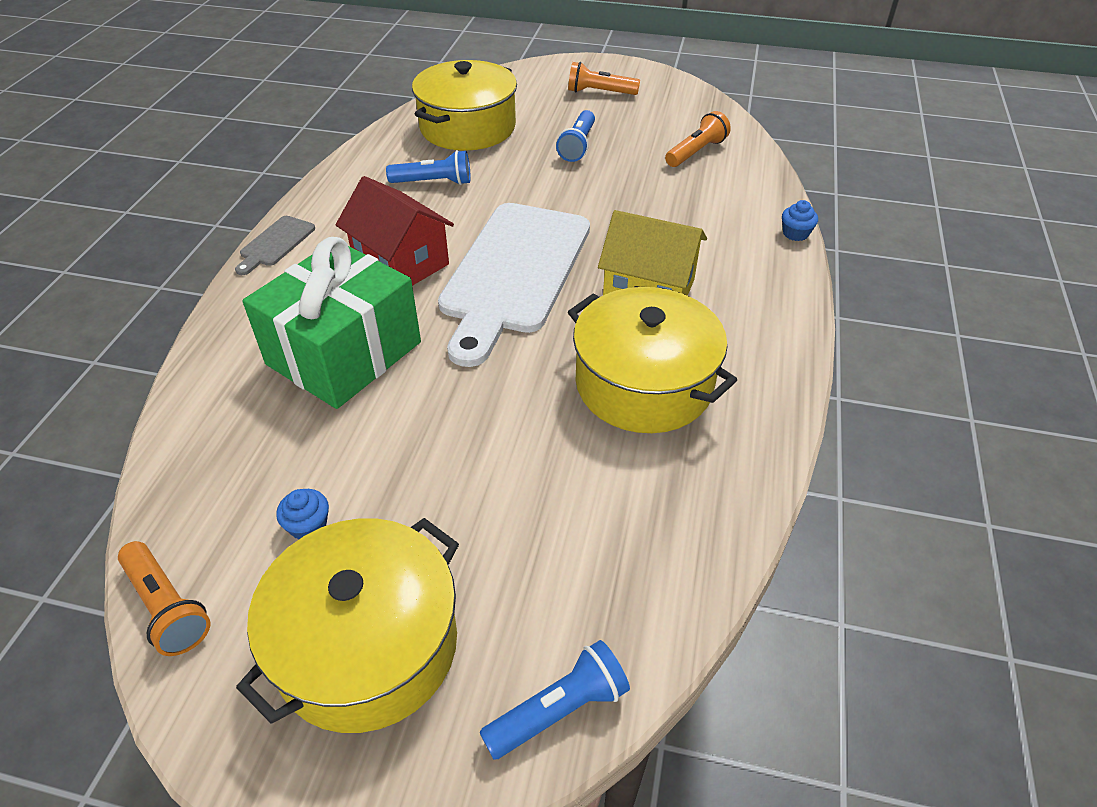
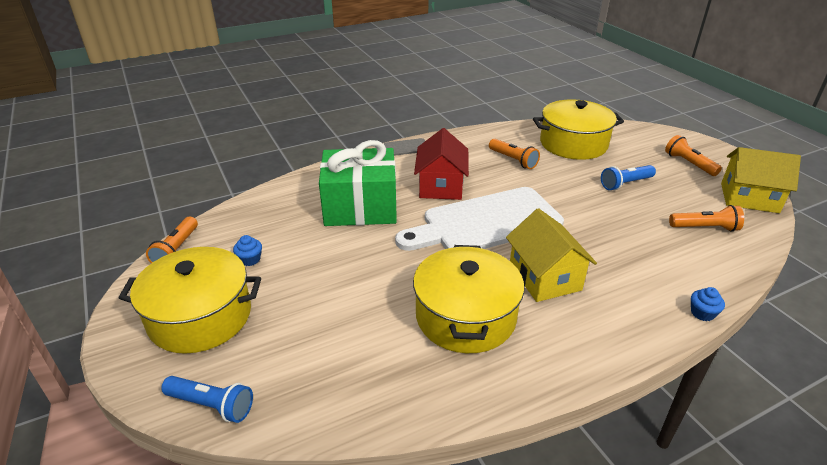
camera: 50 degrees right, 10 degrees down
(433, 182) = (513, 160): blue flashlight -> orange flashlight
(687, 102) = (749, 198): none -> yellow house

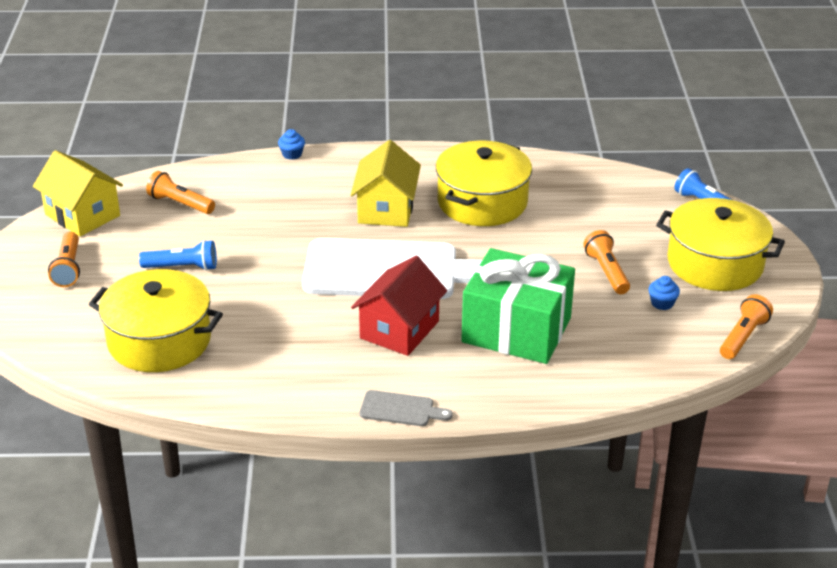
camera: 155 degrees left, 0 degrees up
(513, 160) = (271, 340): orange flashlight -> orange flashlight (606, 272)

